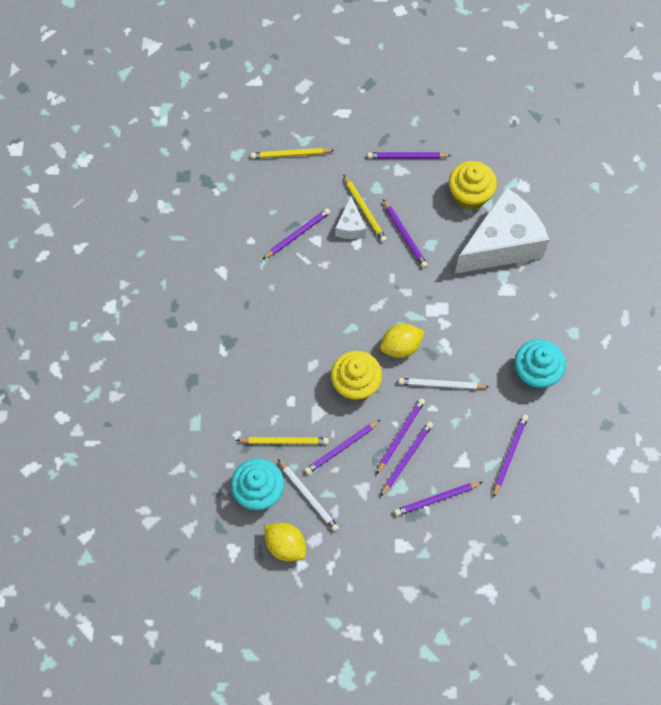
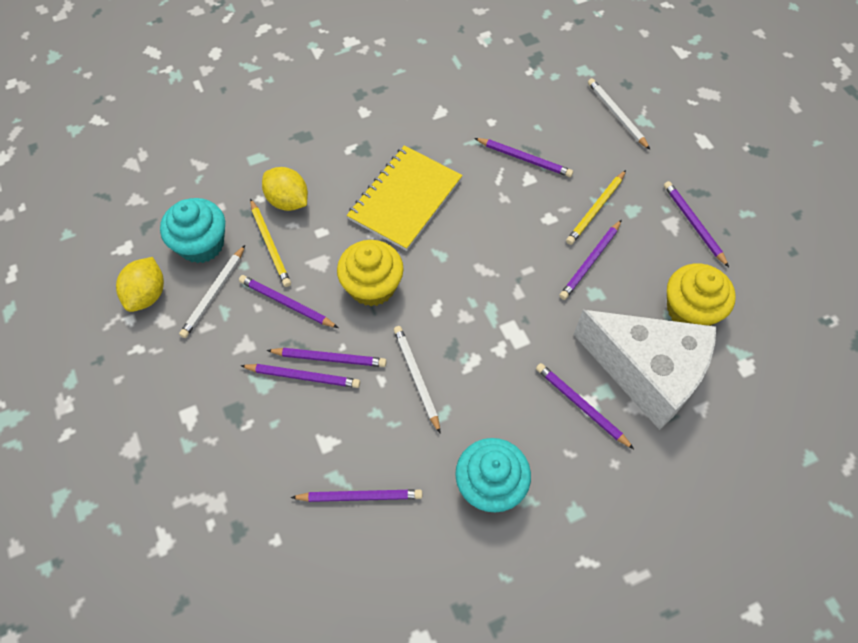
camera: 65 degrees right, 5 degrees down
(290, 154) = (617, 115): yellow pencil -> white pencil
(291, 331) = (405, 199): none -> yellow notebook
(350, 226) = (566, 204): white cheese -> none
(401, 347) = (443, 314): yellow lemon -> yellow lemon (288, 201)
(436, 499) = (264, 431): purple pencil -> purple pencil (581, 406)

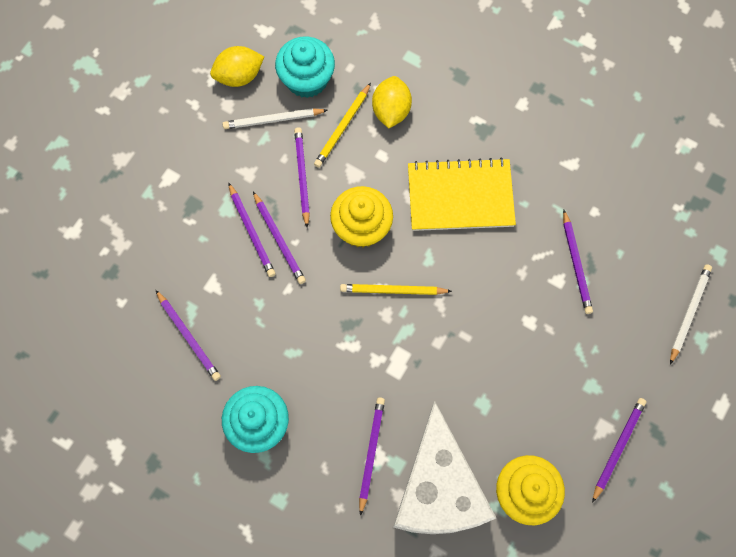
camera: 55 degrees right, 10 degrees up
(416, 378) = (307, 313): white pencil -> none
(590, 261) = (511, 381): purple pencil -> none
(596, 209) = (569, 355): yellow pencil -> yellow pencil (393, 290)

